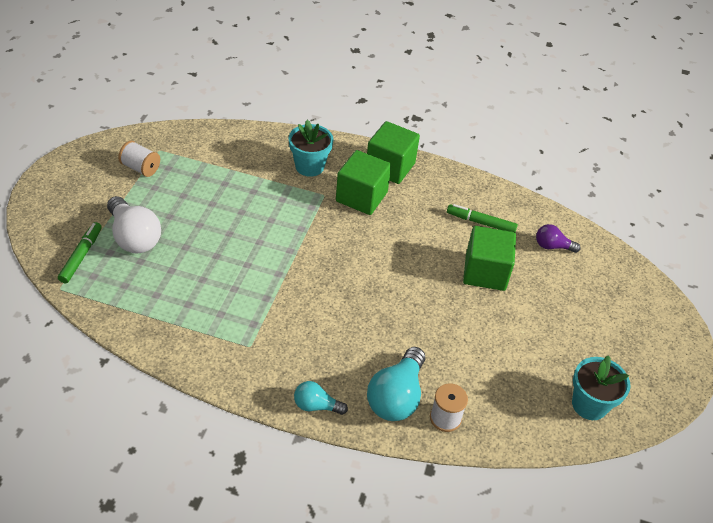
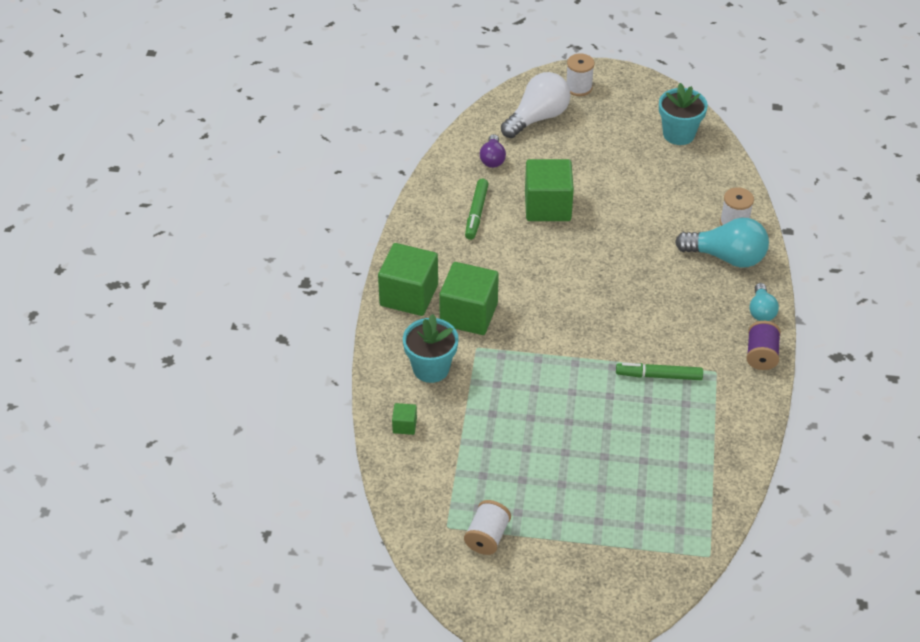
camera: 95 degrees left, 0 degrees up
(81, 256) = (654, 551): green marker -> green marker (658, 376)
(134, 237) = (607, 509): white light bulb -> white light bulb (537, 118)
(258, 144) = (404, 425): none -> green cube
(259, 388) = (761, 355): none -> purple spool
(663, 333) = (578, 87): none -> white spool

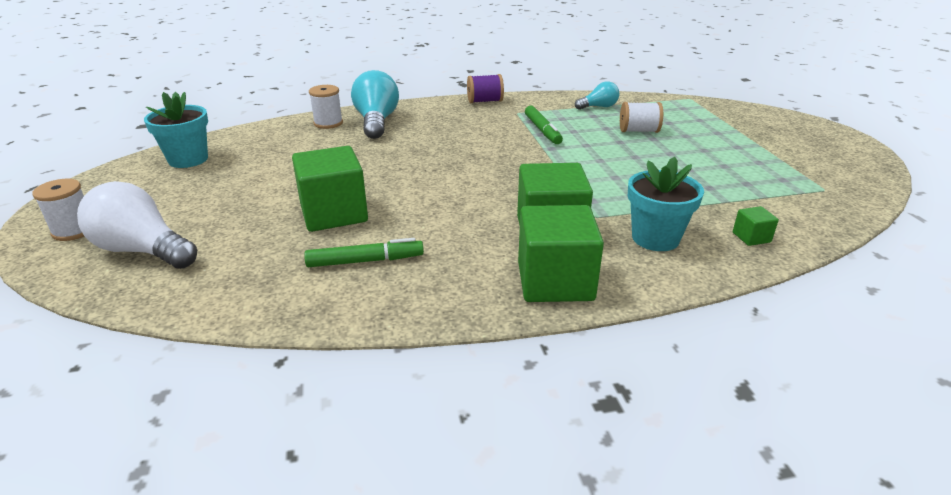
camera: 110 degrees left, 15 degrees down
(487, 537) = (803, 170): white spool -> white spool (638, 131)
(492, 159) = (241, 270): purple light bulb -> none
(761, 311) = (435, 105): turquoise light bulb -> turquoise light bulb (598, 107)

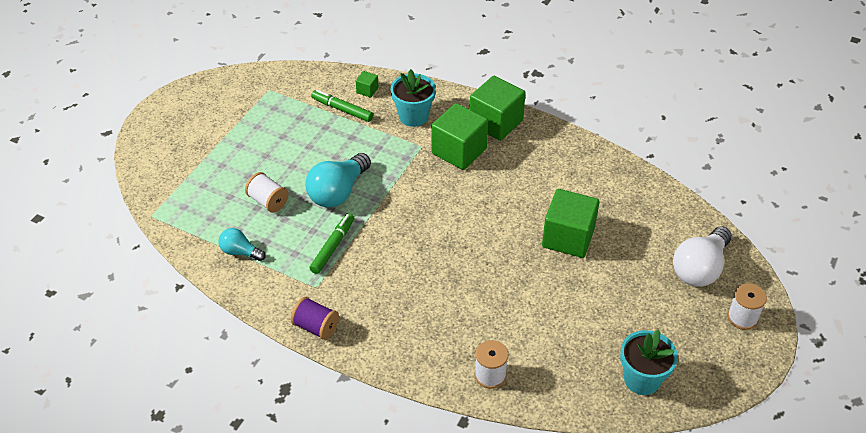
camera: 140 degrees left, 15 degrees up
(143, 250) = (700, 268): white light bulb -> white light bulb turned 60 degrees clockwise
(365, 261) = (576, 187): green marker -> green marker (342, 109)
(376, 122) = (446, 349): turquoise light bulb -> turquoise light bulb (338, 192)

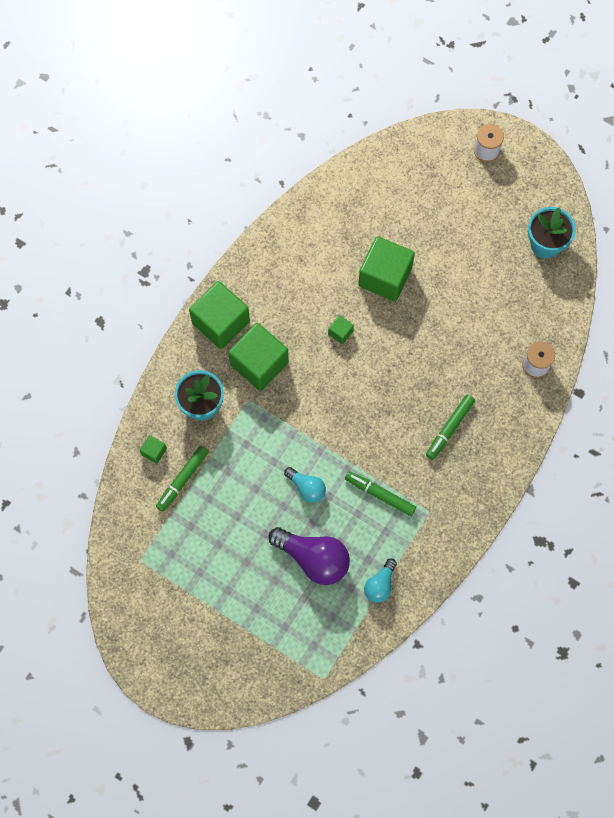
camera: 85 degrees left, 25 degrees up
(268, 201) = (313, 558): white spool -> purple light bulb
(316, 327) = (476, 512): purple spool -> none
(338, 192) = (306, 488): turquoise light bulb -> turquoise light bulb, size x0.56
(407, 299) = (449, 428): none -> green marker
(500, 206) = (340, 332): none -> green cube
(700, 268) = (430, 171): white light bulb -> none

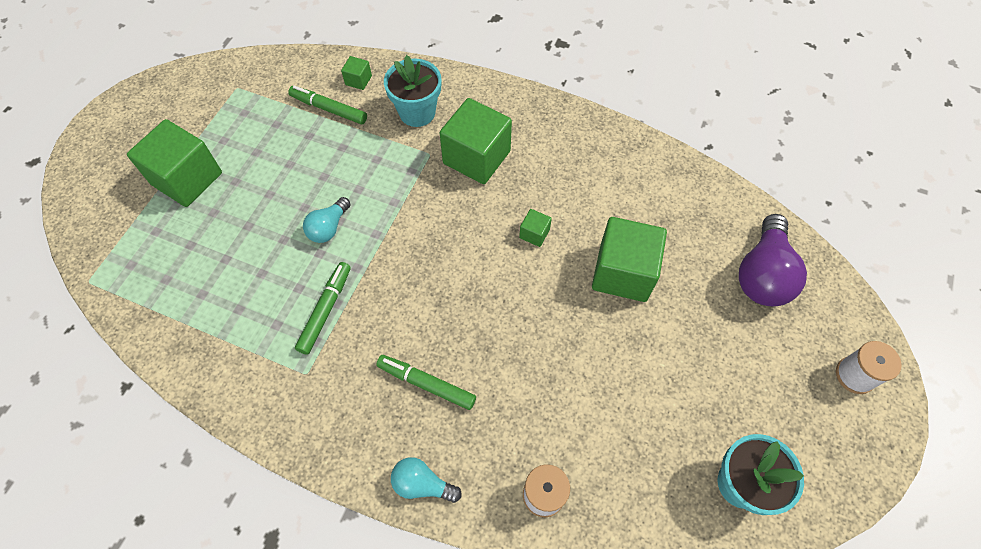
camera: 80 degrees right, 10 degrees down
(220, 322) = (518, 114): green cube -> green cube (187, 179)
(313, 558) = (239, 248): purple light bulb -> purple light bulb (762, 274)
(380, 585) = (205, 328): turquoise light bulb -> turquoise light bulb (422, 484)

